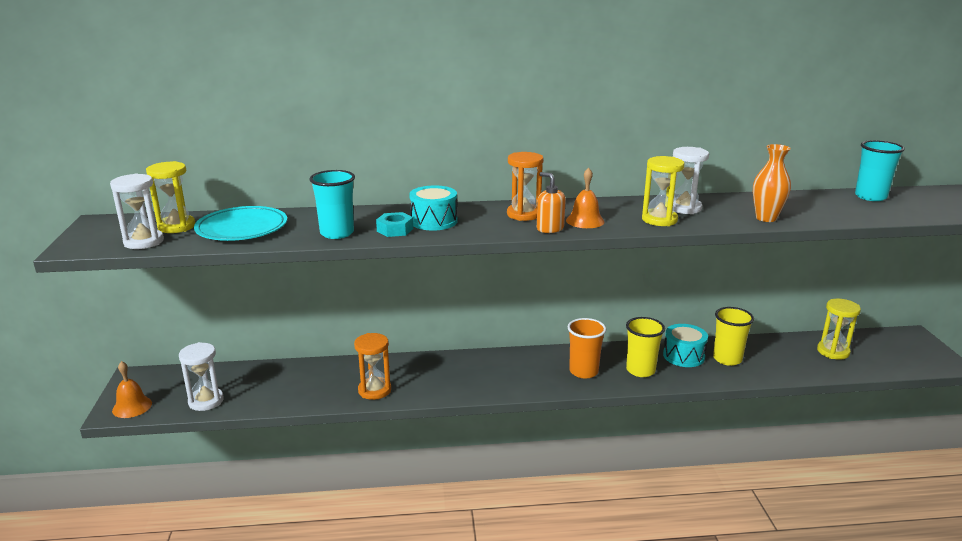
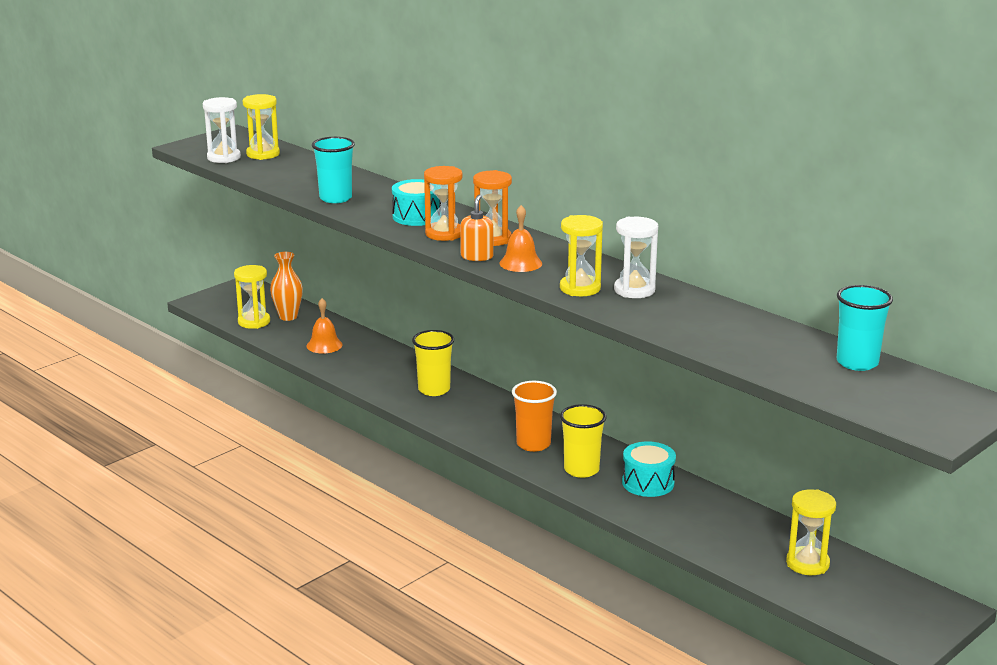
camera: 50 degrees right, 0 degrees up
(132, 406) = (212, 303): orange bell -> orange bell (324, 345)
(206, 401) = (254, 322): white hourglass -> yellow hourglass
(242, 228) = (293, 171): turquoise plate -> none
(374, 390) = (360, 371): orange hourglass -> orange hourglass (444, 234)
(395, 230) = (375, 211): turquoise nut -> none
(727, 359) = (682, 507): yellow cup -> yellow cup (434, 390)
(766, 218) = (674, 328): orange vase -> orange vase (288, 317)

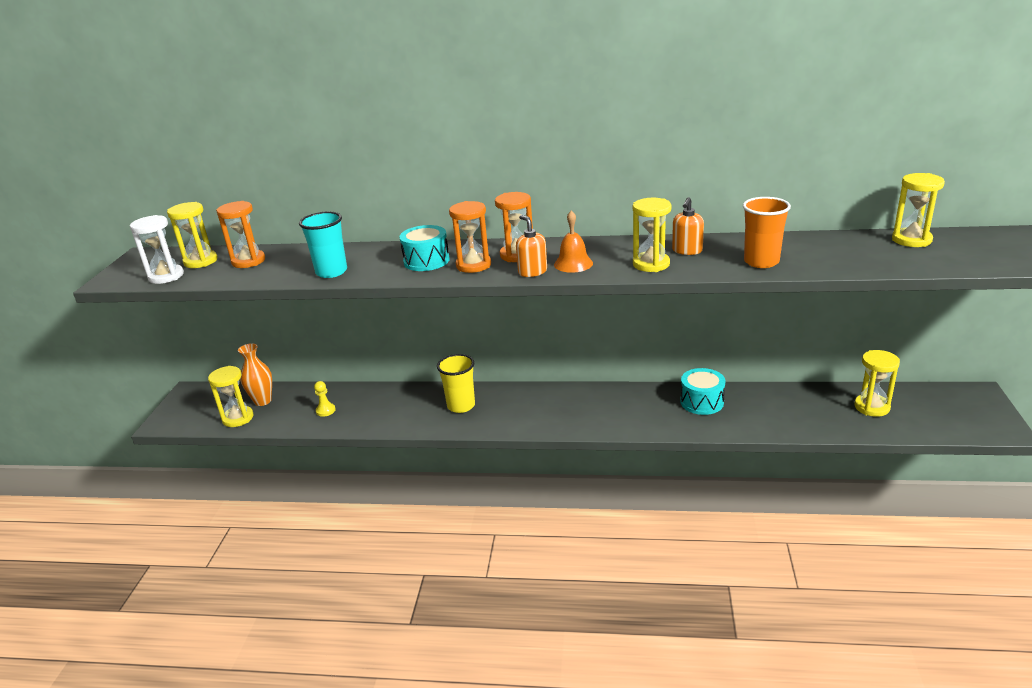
camera: 35 degrees left, 5 degrees up
(294, 167) = (248, 261): none -> orange hourglass
(324, 345) = (325, 410): orange bell -> yellow pawn
(533, 444) = (590, 412): orange cup -> orange cup (761, 262)
(581, 470) = (649, 415): yellow cup -> none
(634, 290) = (687, 251): white hourglass -> orange soap dispenser
(857, 363) = (911, 240): turquoise cup -> yellow hourglass

